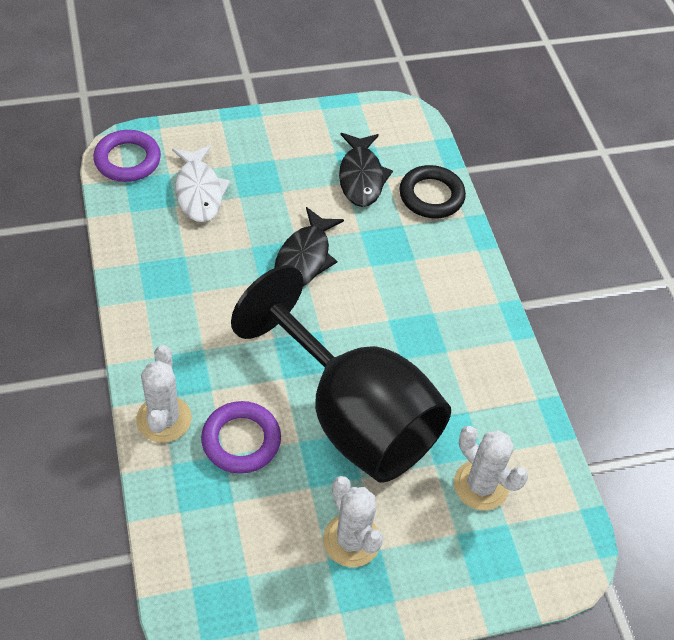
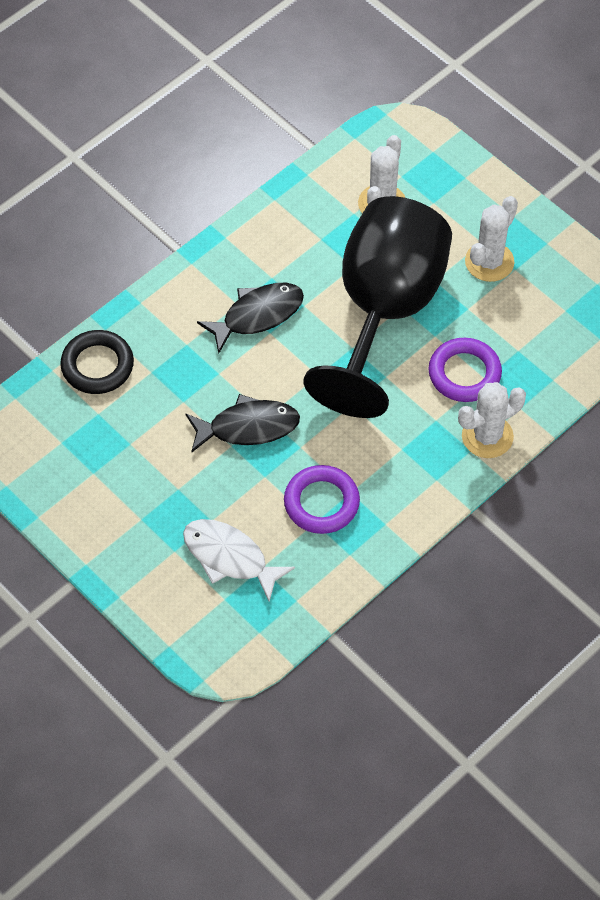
camera: 115 degrees left, 5 degrees up
(127, 160) = (234, 645): purple ring -> purple ring (321, 503)
(199, 191) = (230, 557): white fish -> white fish turned 105 degrees counterclockwise
(361, 177) = (113, 433): black fish -> black fish (257, 315)

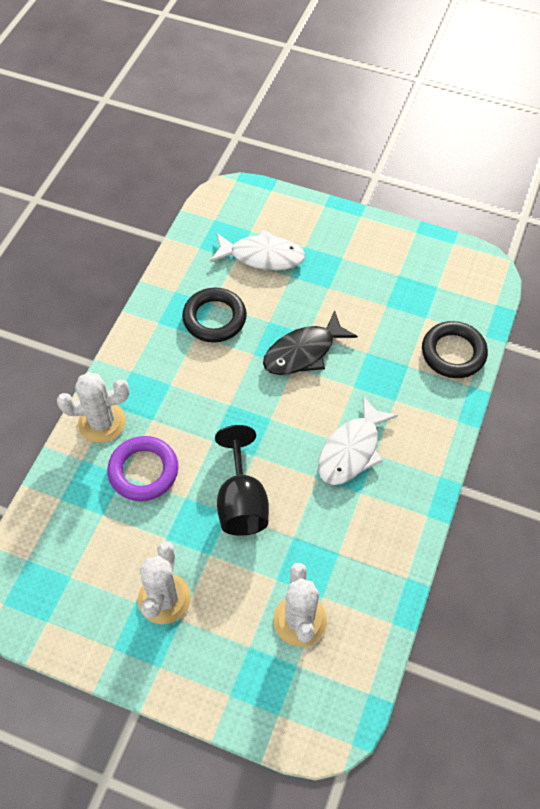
camera: 155 degrees right, 0 degrees up
(257, 315) = (351, 450): black fish -> white fish
(321, 503) = (214, 318): purple ring -> black ring
(384, 311) = (242, 502): black goblet -> black goblet, size x0.50
(487, 436) = (102, 422): white cactus -> white cactus turned 45 degrees clockwise

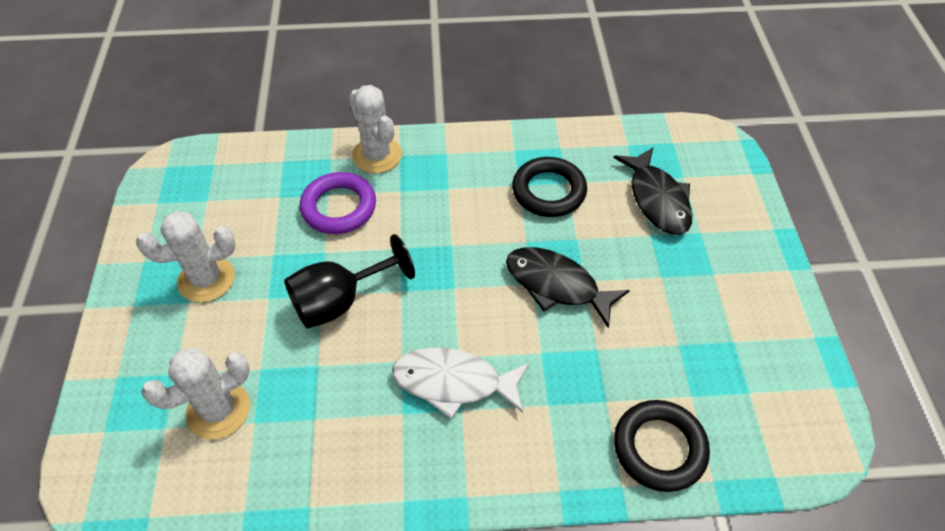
camera: 65 degrees right, 5 degrees down
(262, 256) = (657, 199): white fish -> black fish

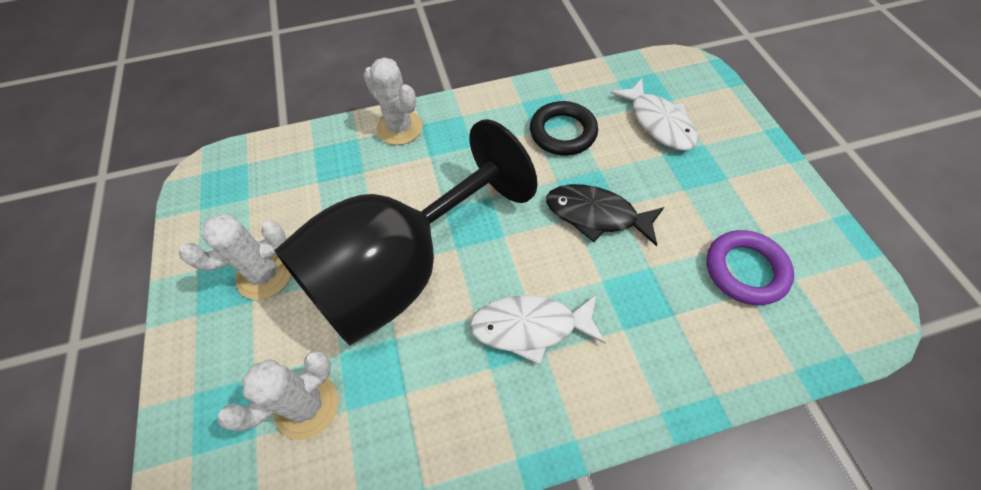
camera: 10 degrees left, 5 degrees up
(339, 207) = (377, 181): purple ring -> purple ring (745, 270)
(340, 301) = (400, 270): black goblet -> black goblet, size x2.01
(657, 199) = (658, 123): black fish -> white fish
(659, 448) = (737, 349): black ring -> none

